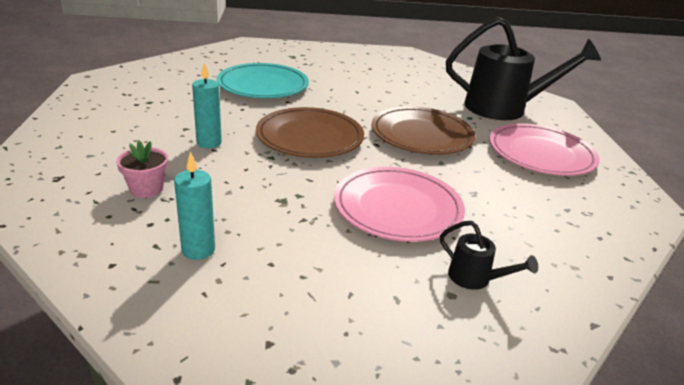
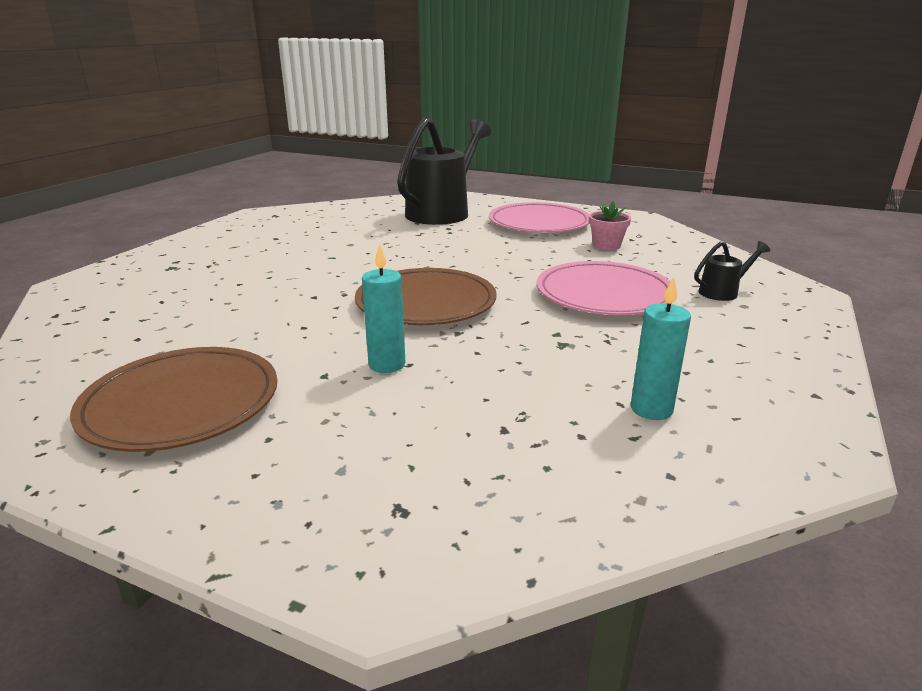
camera: 60 degrees left, 5 degrees down
(146, 189) = (487, 428): pink flower pot -> pink flower pot (606, 245)
(263, 85) = (244, 301): turquoise plate -> none
(421, 135) = (468, 253): brown plate -> brown plate (181, 404)

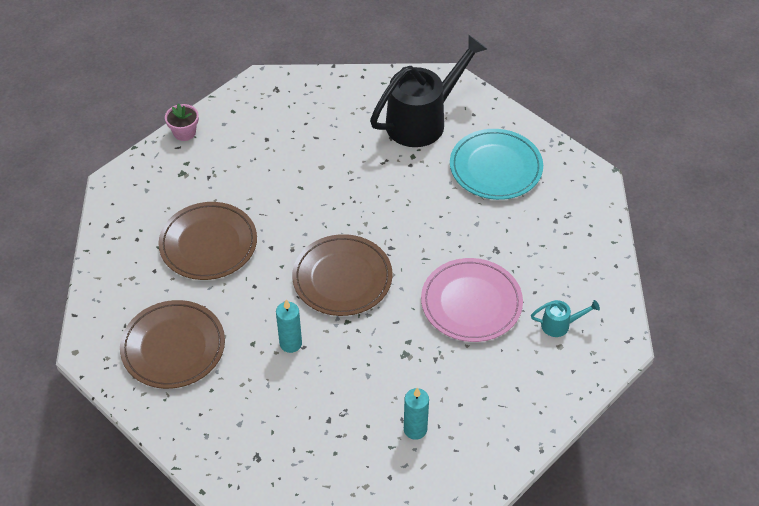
camera: 20 degrees right, 25 degrees up
(221, 306) = (208, 244): none -> brown plate
(539, 223) = (495, 167): pink plate -> turquoise plate
(606, 245) = (526, 226): pink flower pot -> pink flower pot (184, 132)
(723, 292) = (560, 325): black watering can -> turquoise watering can

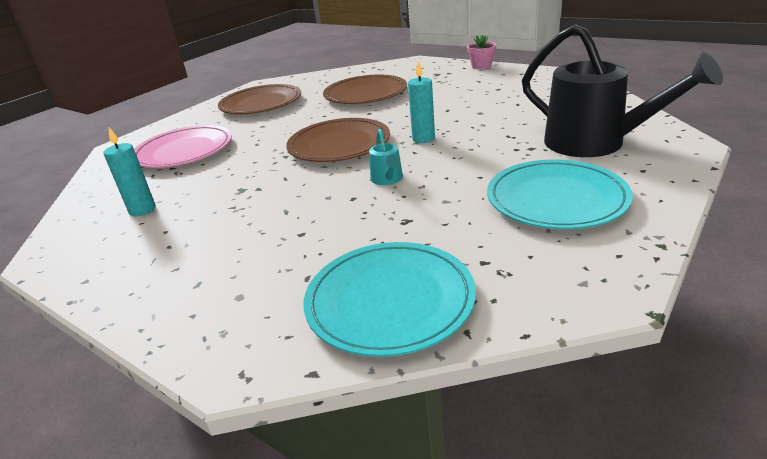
camera: 85 degrees right, 20 degrees down
(290, 343) = (260, 138): turquoise candle -> turquoise candle (423, 139)
(471, 303) = (314, 216): pink plate -> pink plate (184, 151)
(560, 325) = (278, 292): turquoise watering can -> turquoise watering can (387, 180)
(582, 270) = (390, 301): none -> turquoise plate

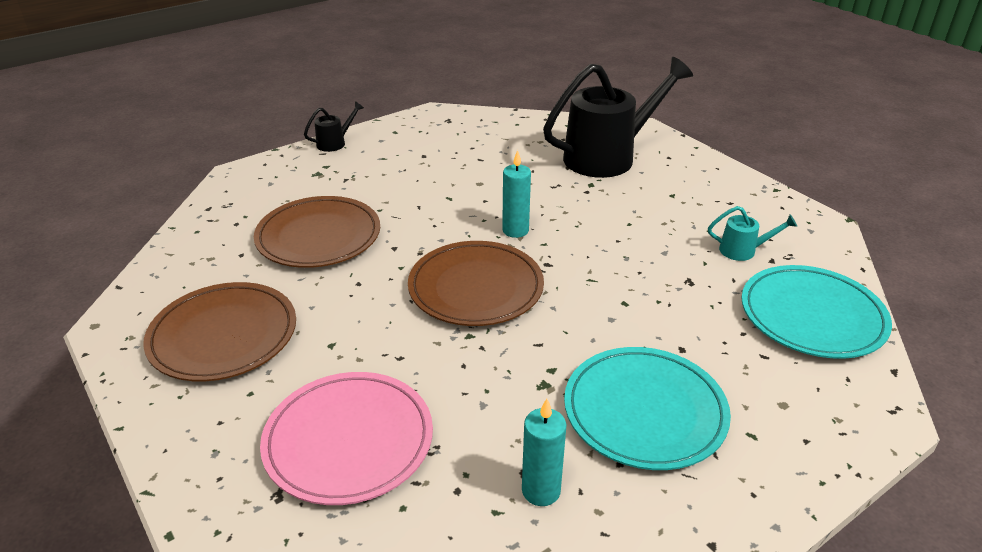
camera: 75 degrees left, 5 degrees up
(387, 180) = (598, 273): turquoise watering can -> turquoise watering can (743, 251)
(481, 66) = (335, 143): pink flower pot -> black watering can
(556, 199) = (693, 203): turquoise plate -> turquoise plate (644, 411)

